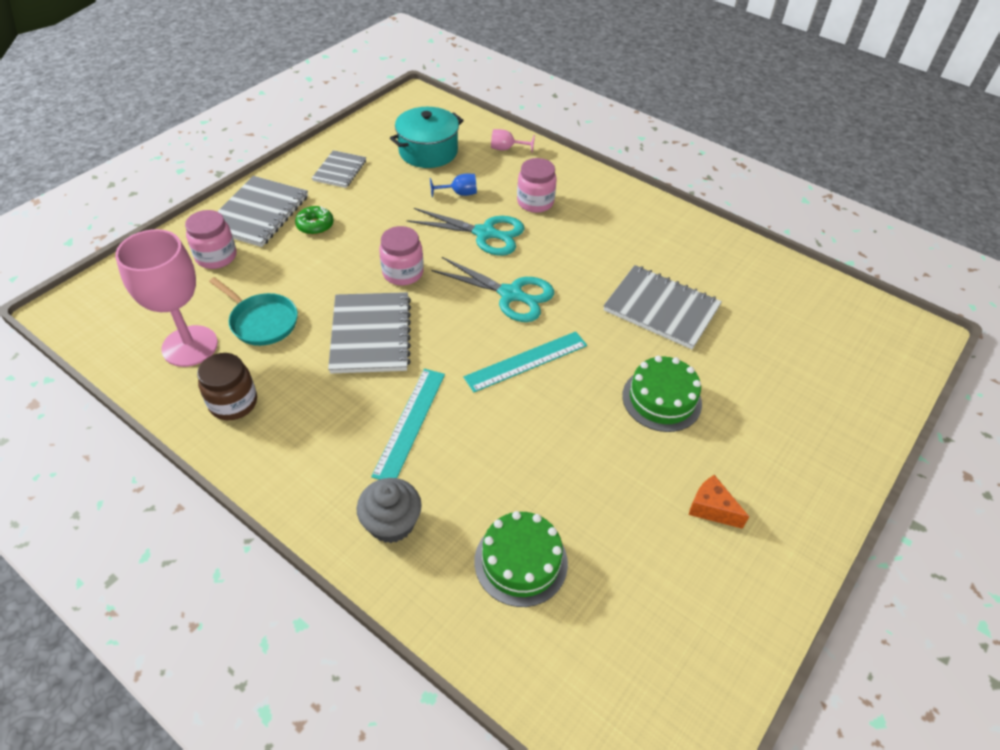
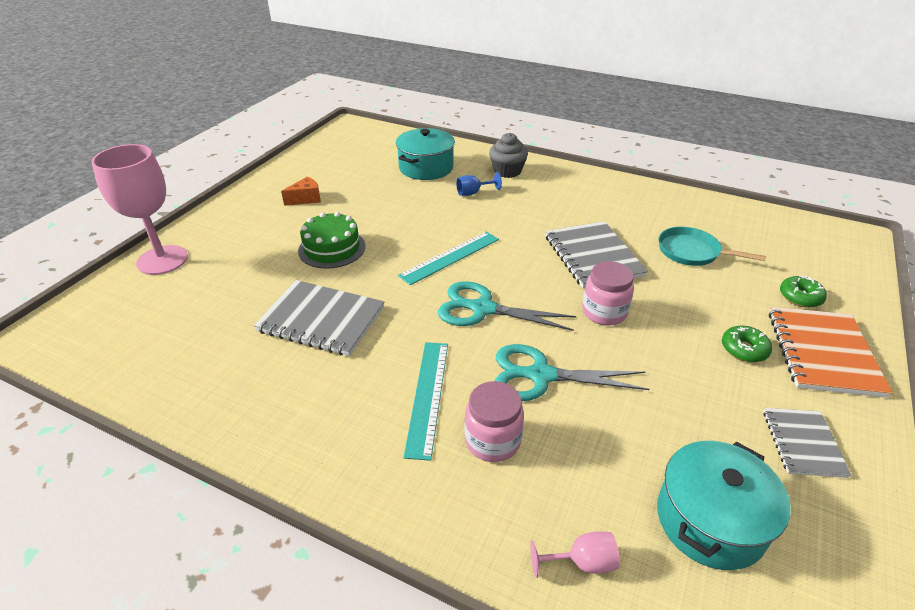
camera: 170 degrees right, 10 degrees down
(190, 346) = (726, 229): pink goblet -> pink goblet (162, 260)
(216, 257) = (800, 297): pink jar -> green donut
(233, 403) = (654, 204): brown jar -> none
(258, 213) = (822, 353): grey notebook -> orange notebook
(410, 423) = (523, 210): turquoise ruler -> turquoise ruler (427, 396)
(459, 193) = (607, 435): blue goblet -> blue goblet (473, 193)
(521, 562) = (426, 167): green cake -> turquoise pot
(711, 508) = (306, 199): orange cheese -> orange cheese turned 60 degrees counterclockwise

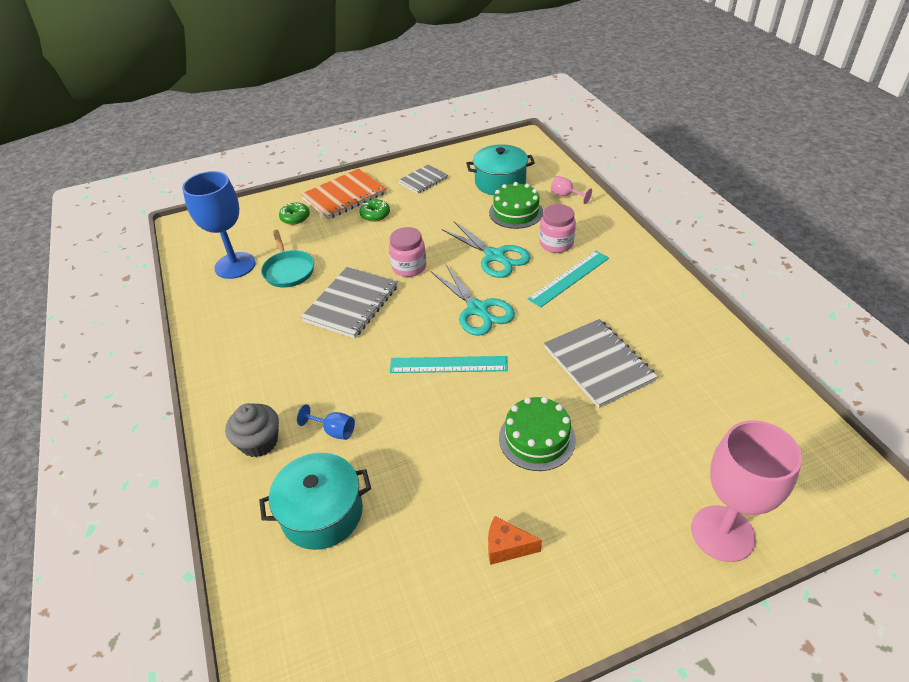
camera: 135 degrees left, 5 degrees up
(606, 465) = (516, 212): none -> green cake
(737, 233) = (235, 265): none -> blue goblet

